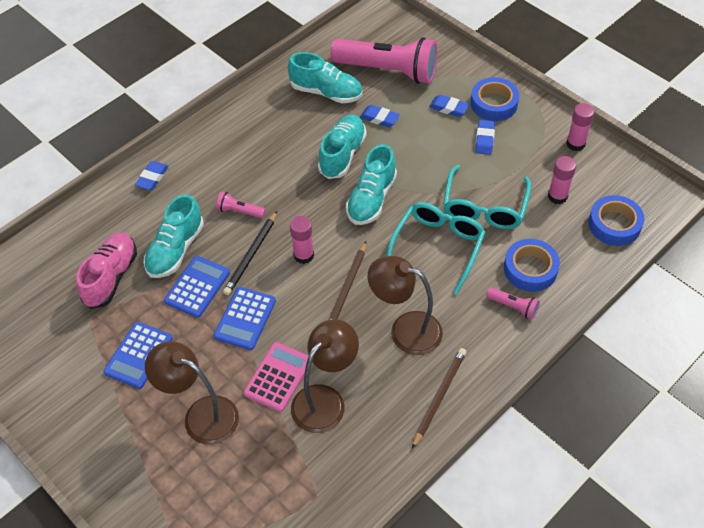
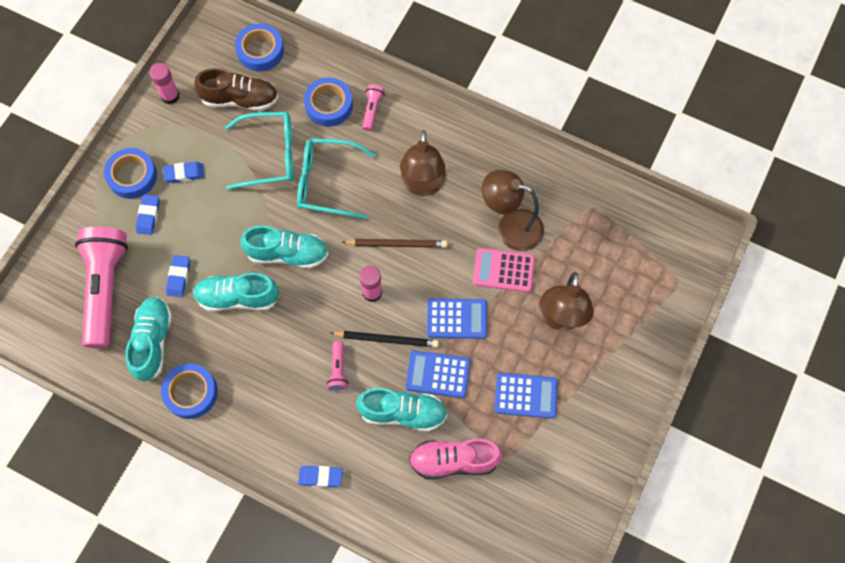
camera: 110 degrees left, 15 degrees up
(270, 108) = (191, 392): none -> blue tape
(439, 397) = (476, 144): brown pencil -> none
(557, 196) = (240, 99): pink glue stick -> brown shoe

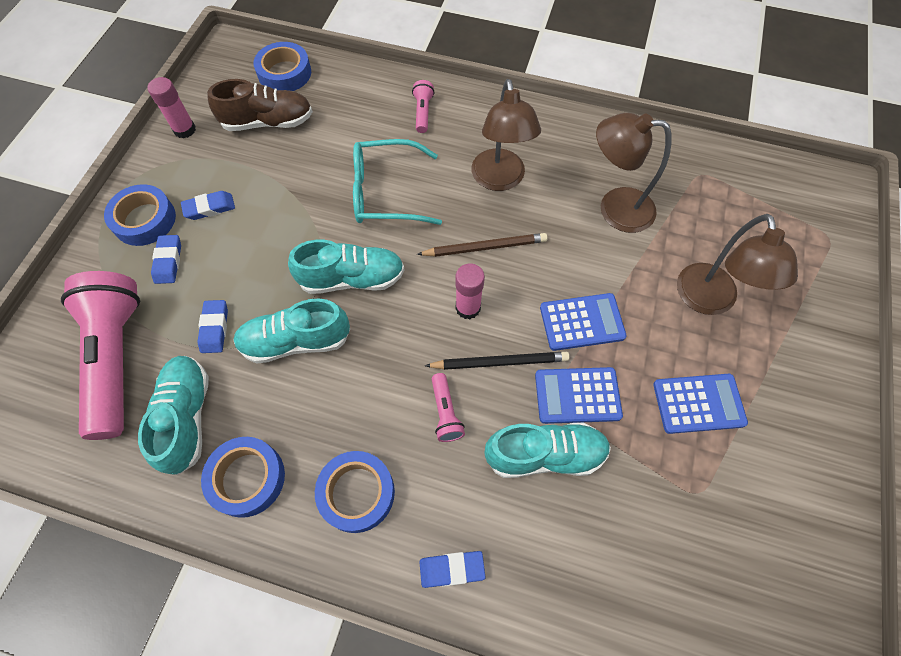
camera: 10 degrees left, 5 degrees down
(270, 155) = (312, 174): turquoise glasses -> none
(329, 105) = (372, 114): blue tape -> blue tape (357, 493)
(454, 460) = (632, 510): pink shoe -> none
(503, 270) = (622, 257): pink calculator -> none

